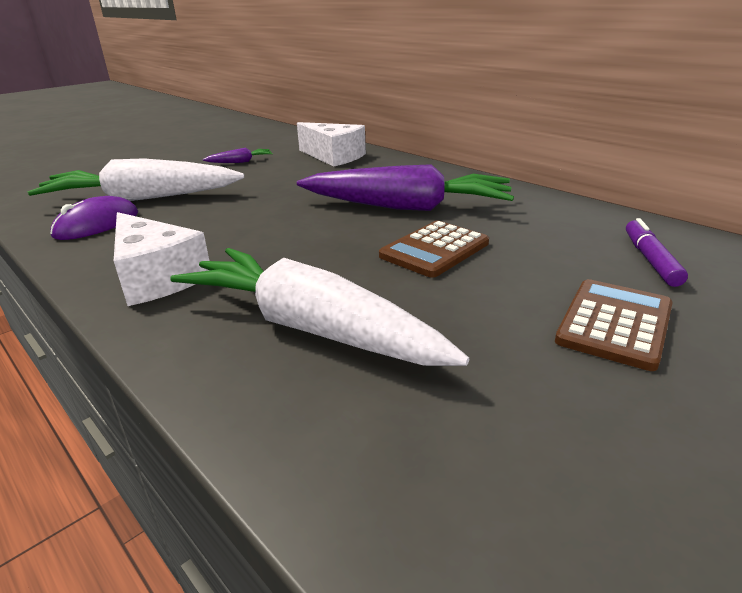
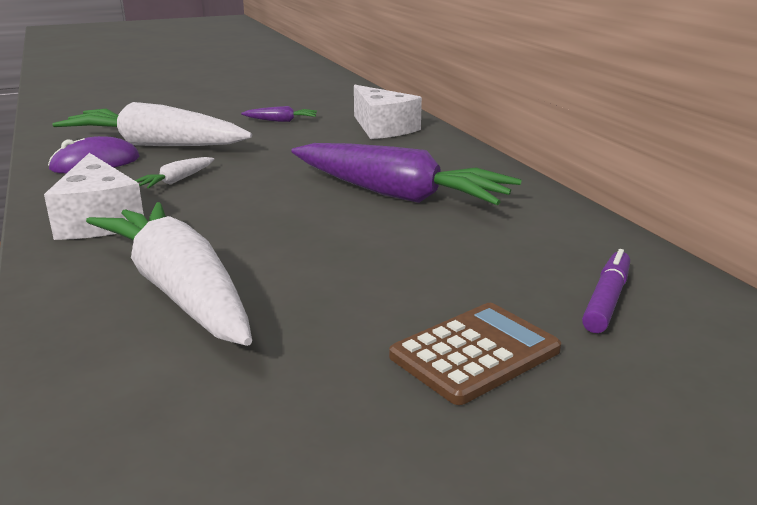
camera: 20 degrees right, 5 degrees down
(198, 227) = (176, 180): none -> white carrot
(434, 250) = (375, 243): brown calculator -> none

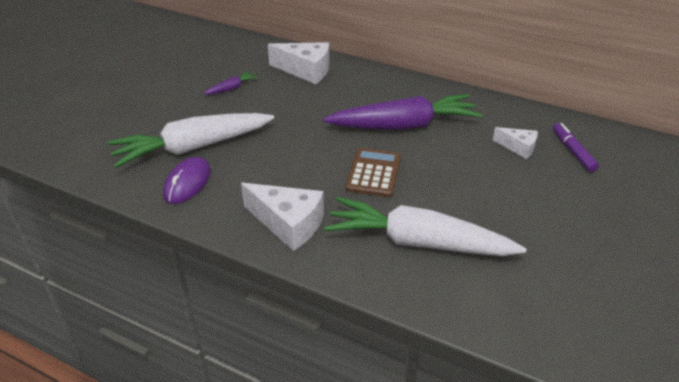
camera: 40 degrees left, 15 degrees up
(176, 180) = (270, 172): white carrot -> none
(475, 353) = (572, 205): brown calculator -> brown calculator (373, 173)
(517, 264) = (518, 147): none -> white cheese

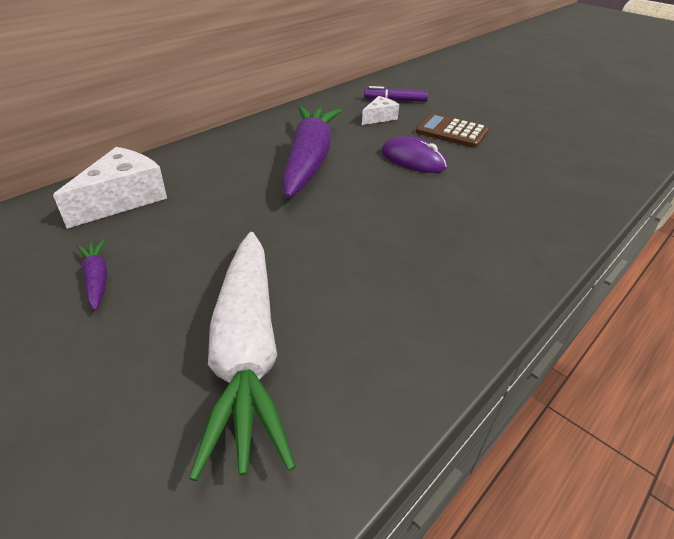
camera: 75 degrees left, 0 degrees up
(187, 183) = (347, 370): purple mouse -> purple mouse (413, 160)
(288, 224) = (468, 276): white cheese -> none
(373, 173) = (388, 196): brown calculator -> brown calculator (451, 132)
(418, 242) = (508, 196): white carrot -> none

